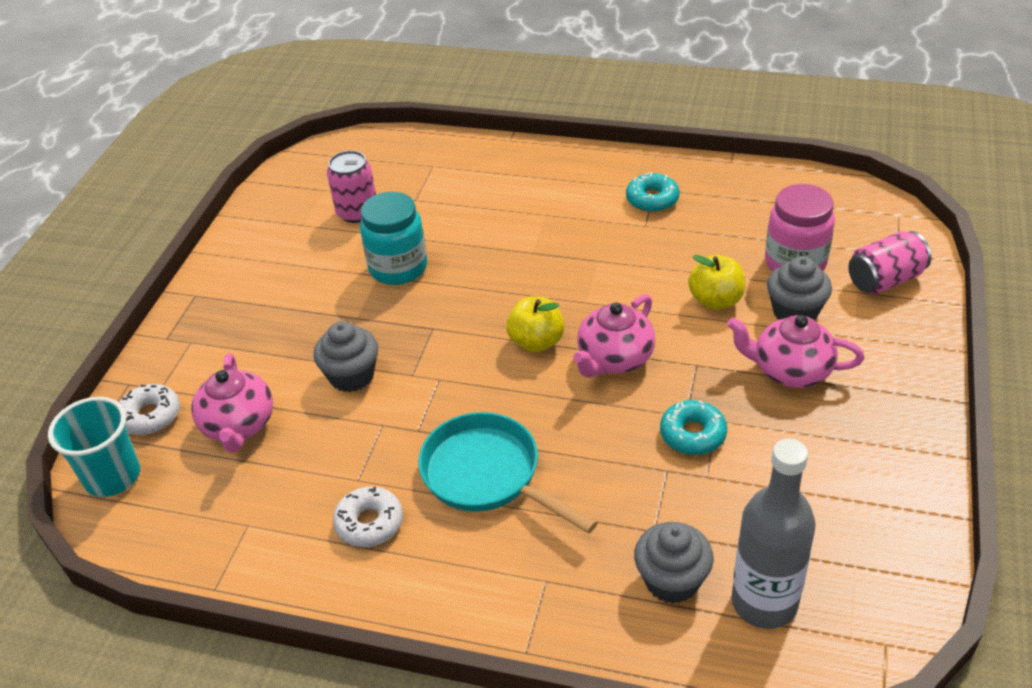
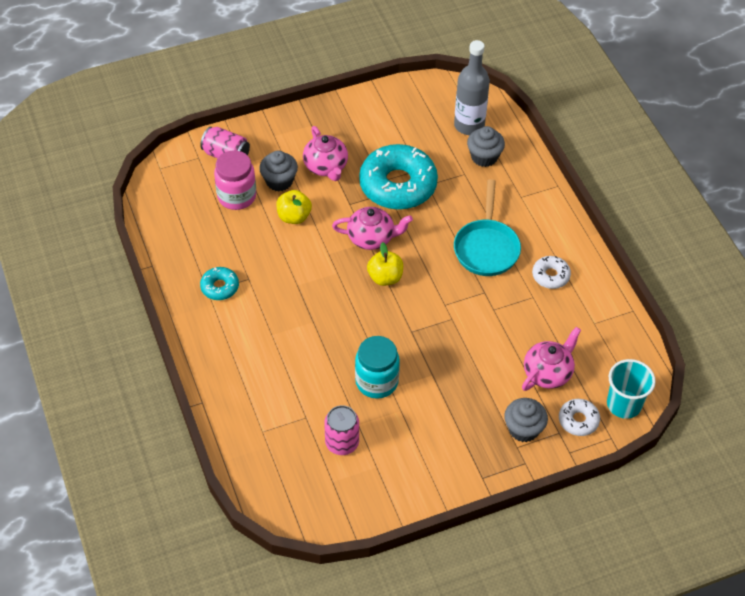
camera: 130 degrees left, 10 degrees up
(351, 376) = (475, 345): grey cupcake -> grey cupcake (523, 429)
(692, 434) = (398, 185): turquoise donut -> turquoise donut, size x2.13

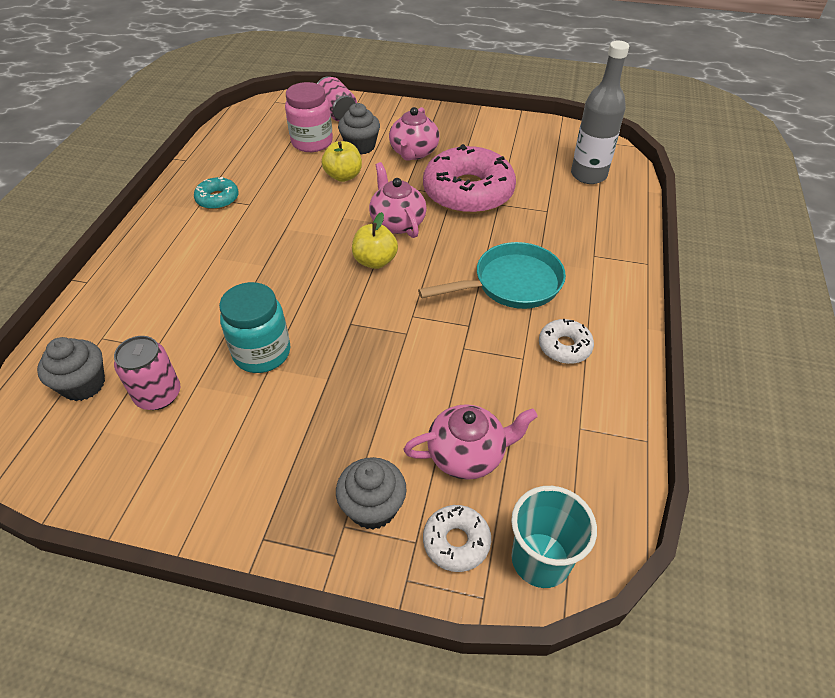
camera: 35 degrees right, 5 degrees down
(371, 238) = (397, 222): pink teapot -> pink teapot turned 150 degrees counterclockwise
(398, 185) = (468, 192): turquoise donut -> pink donut
(484, 157) = (582, 205): grey cupcake -> grey cupcake (83, 384)
(486, 247) = (511, 284): turquoise pan -> turquoise pan turned 150 degrees counterclockwise

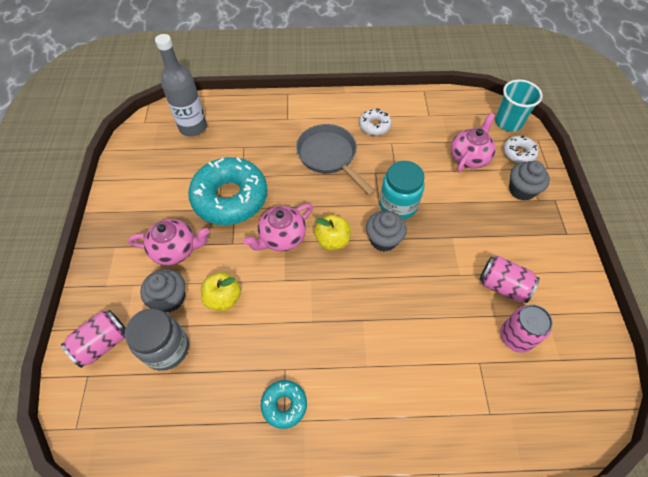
camera: 105 degrees left, 10 degrees up
(83, 384) = (535, 398): grey cupcake -> grey cupcake (383, 239)
(228, 408) = (502, 286): none -> pink can
(262, 353) = (450, 284): turquoise jar -> turquoise jar (398, 205)
(312, 142) = (167, 348): pink jar -> grey jar
(467, 454) = (469, 157): pink teapot -> pink teapot turned 60 degrees clockwise
(468, 192) = (230, 198): pink donut -> turquoise donut
(511, 284) = (329, 156): turquoise pan -> grey pan

